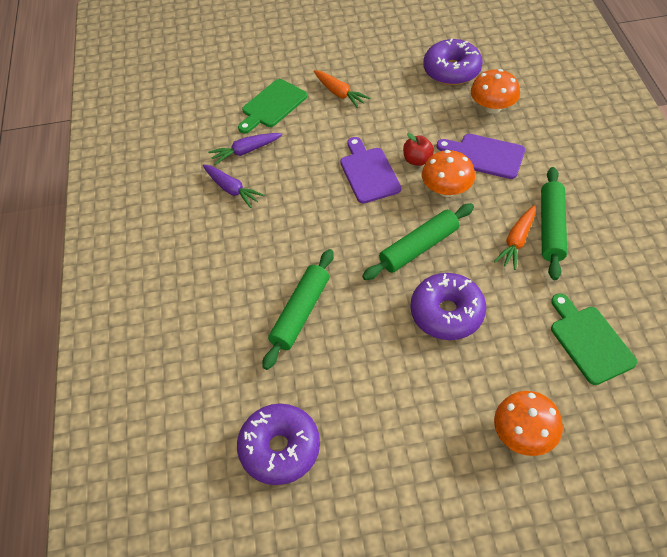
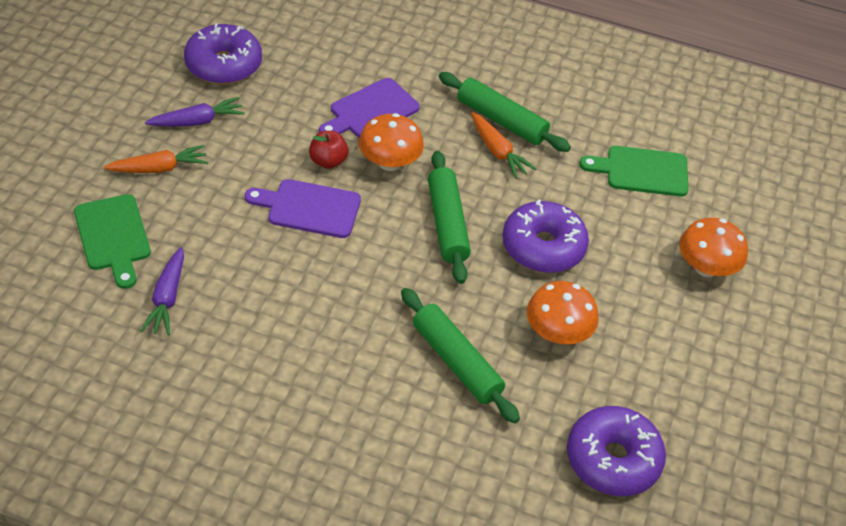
camera: 70 degrees left, 5 degrees down
(232, 190) = (219, 340): purple carrot -> purple carrot (198, 121)
(492, 107) = (310, 68): orange mushroom -> orange mushroom (557, 332)

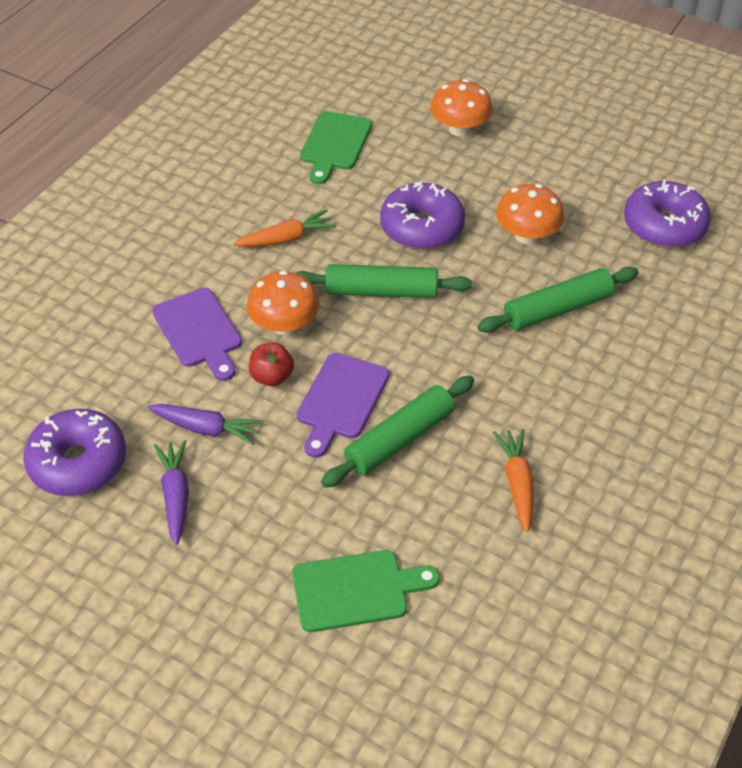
camera: 75 degrees left, 0 degrees up
(160, 168) = (250, 538): orange carrot -> orange carrot (517, 483)
(167, 298) = (458, 539): purple carrot -> purple carrot (207, 429)
(501, 120) = (241, 229): green rolling pin -> green rolling pin (400, 439)

